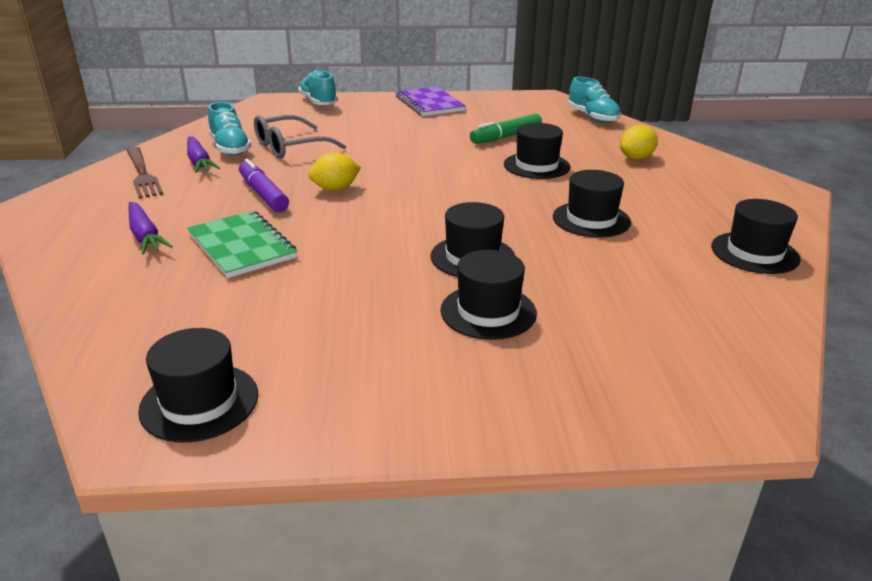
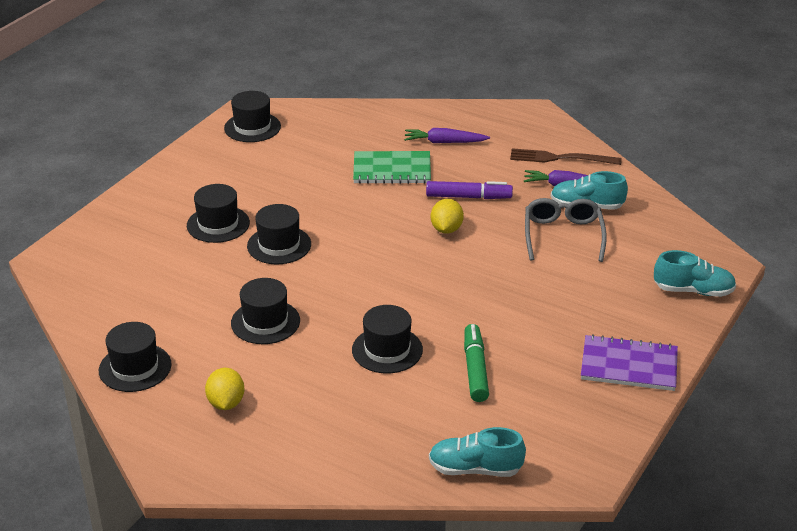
camera: 125 degrees right, 5 degrees up
(636, 158) = (340, 424): yellow lemon -> yellow lemon (226, 403)

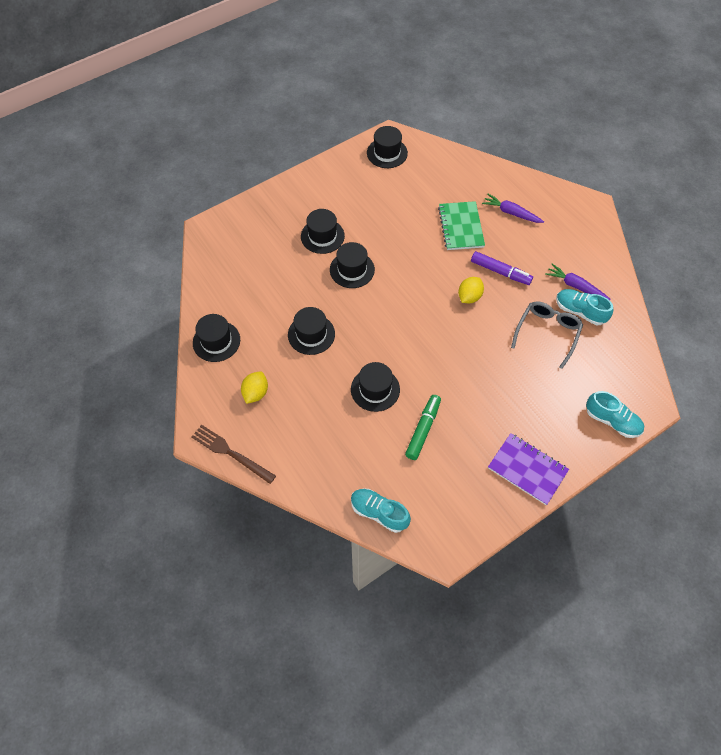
camera: 25 degrees right, 25 degrees up
(392, 170) = (461, 227): green notebook -> green notebook turned 60 degrees clockwise
(561, 158) = (587, 258): brown fork -> brown fork (231, 453)

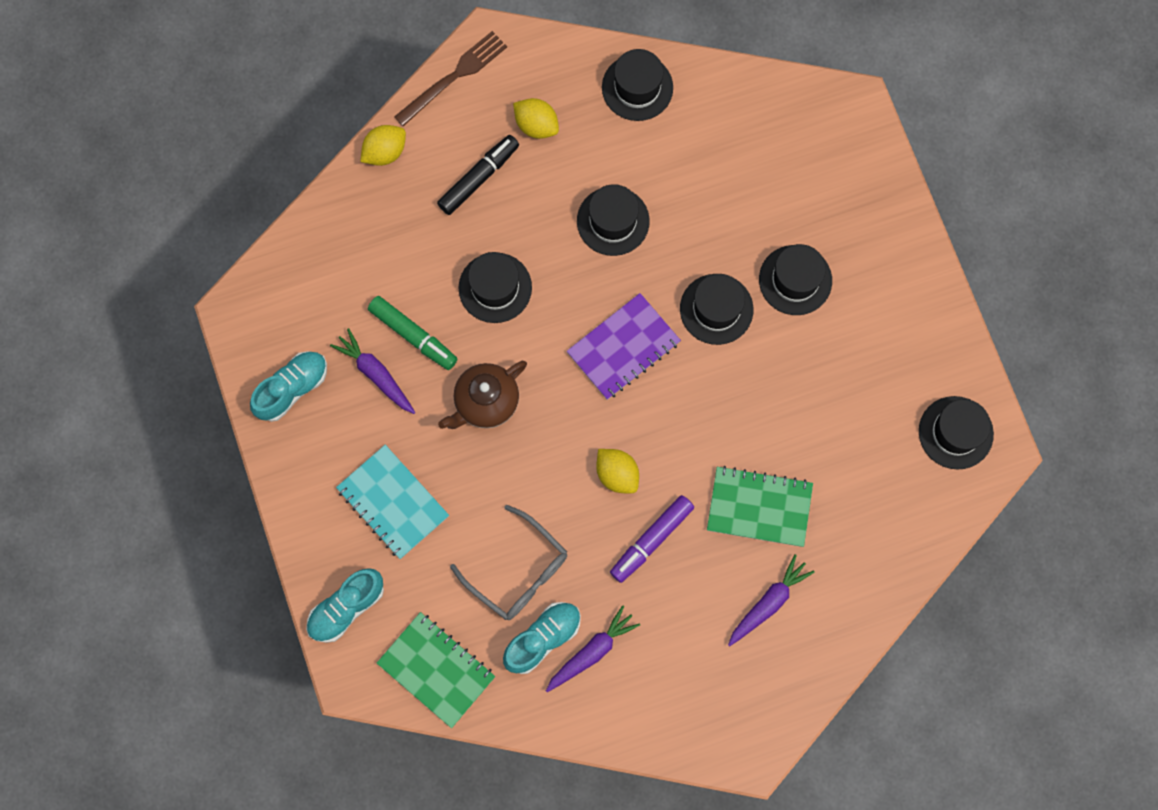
camera: 105 degrees right, 15 degrees up
(297, 483) = (385, 152): none -> yellow lemon
(302, 418) = (479, 178): none -> black marker
(379, 512) = (313, 244): turquoise shoe -> turquoise shoe (292, 389)
(452, 376) = (485, 402): none -> brown teapot
(457, 445) = (375, 374): none -> purple carrot
(527, 469) = (311, 458): purple notebook -> purple notebook (623, 347)
(536, 412) = (393, 502): none -> turquoise notebook
(624, 361) = (436, 670): none -> green notebook

